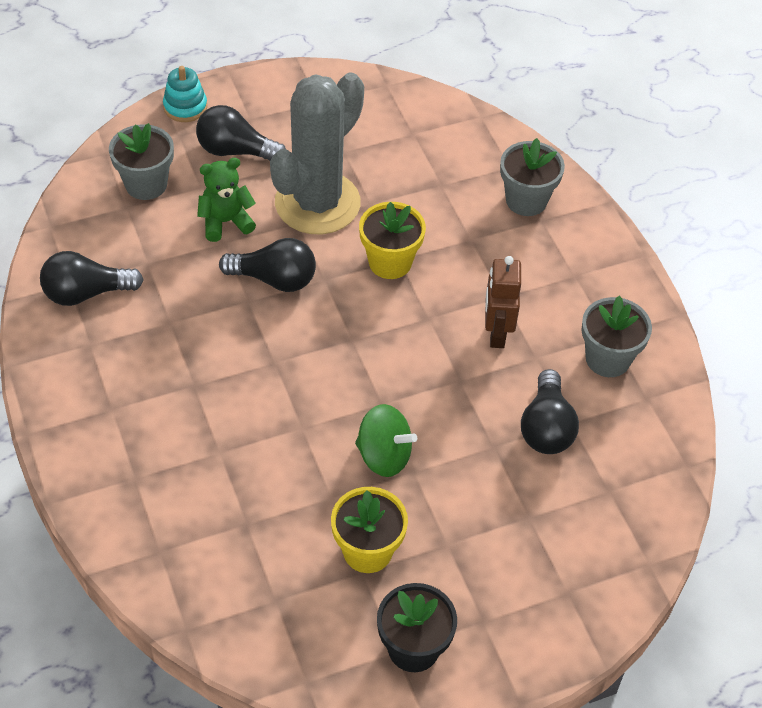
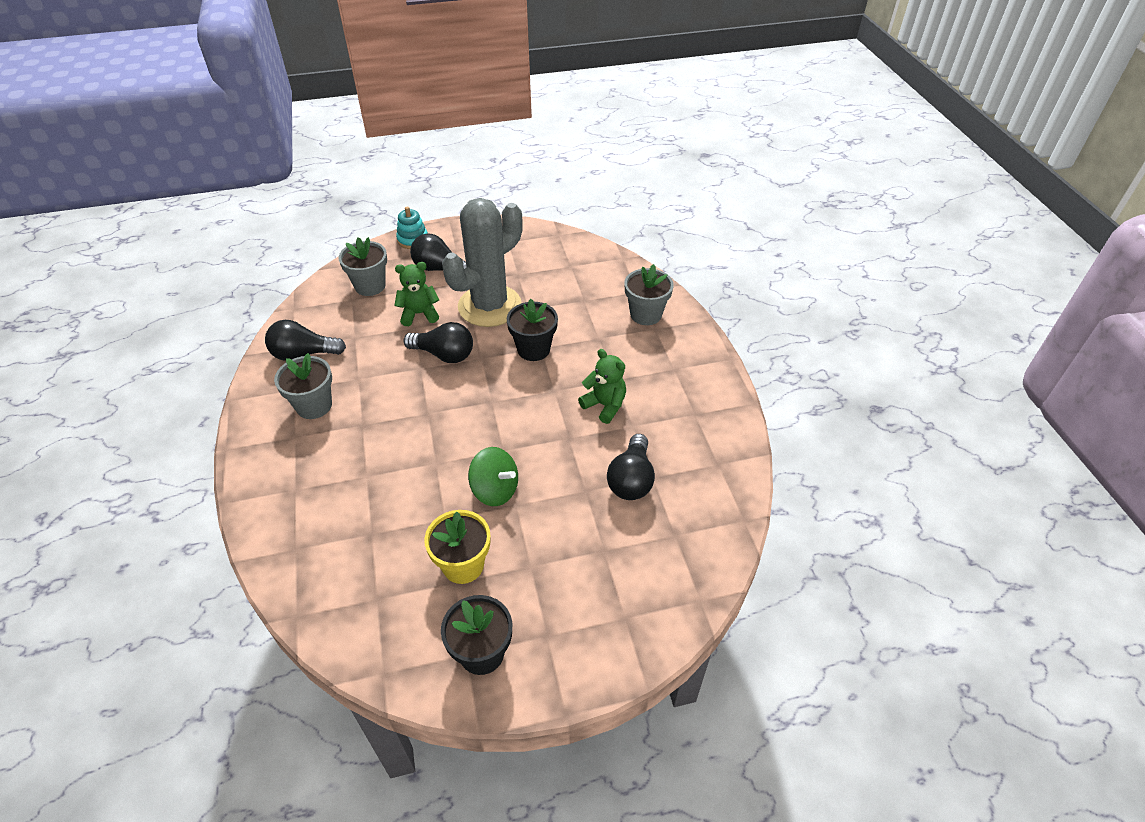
camera: 10 degrees right, 5 degrees down
(390, 262) = (533, 349): yellow flower pot -> black flower pot
(496, 333) = (604, 405): brown robot -> green teddy bear
(607, 359) = (690, 431): grey flower pot -> grey flower pot (314, 406)

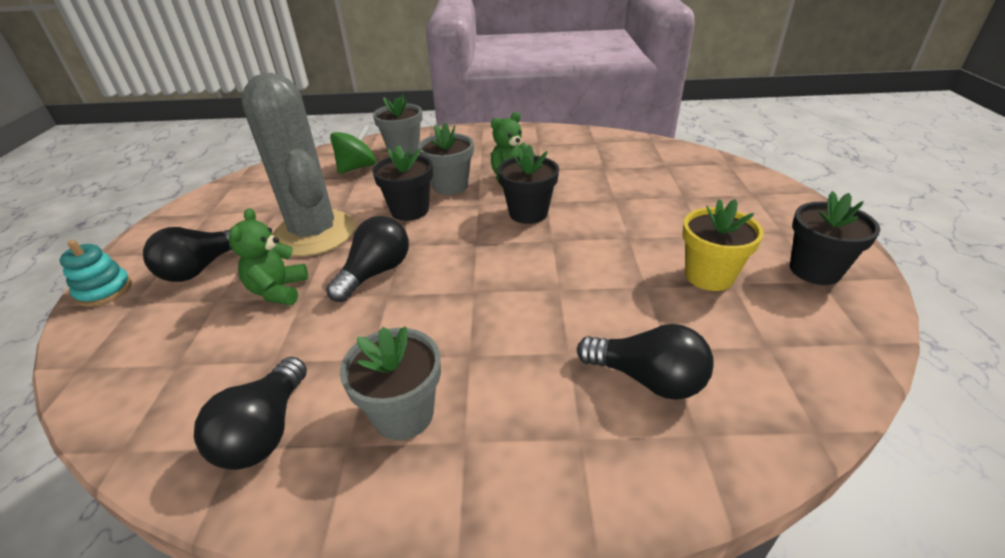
camera: 75 degrees left, 10 degrees down
(370, 286) = (165, 340): grey flower pot -> grey flower pot (450, 186)
(495, 490) = (607, 249): green spinning top -> green spinning top (357, 167)
(544, 428) = (528, 213): none -> black flower pot
(631, 479) = (605, 177): black light bulb -> black light bulb (647, 379)

